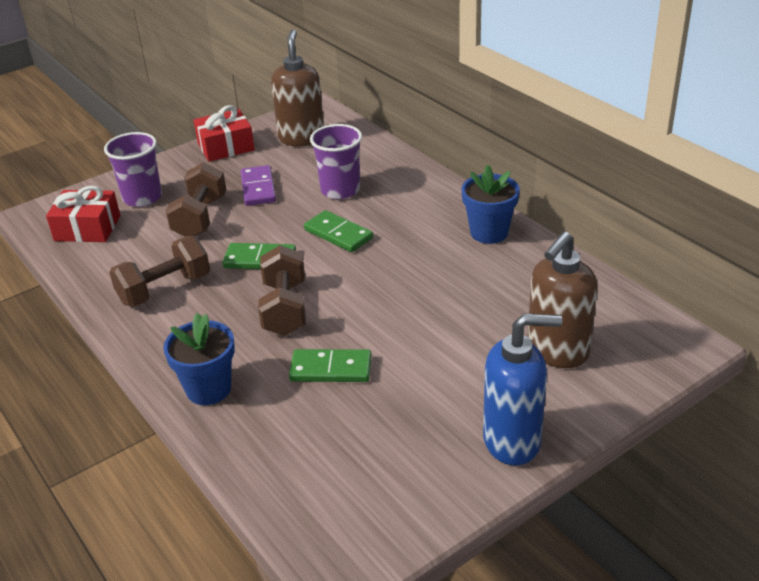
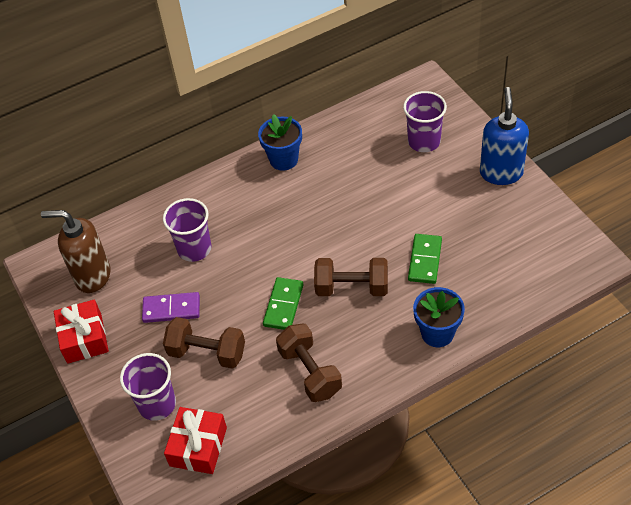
camera: 80 degrees left, 15 degrees up
(338, 234) = (260, 252): green domino -> none
(557, 352) = (424, 141): brown soap dispenser -> purple cup

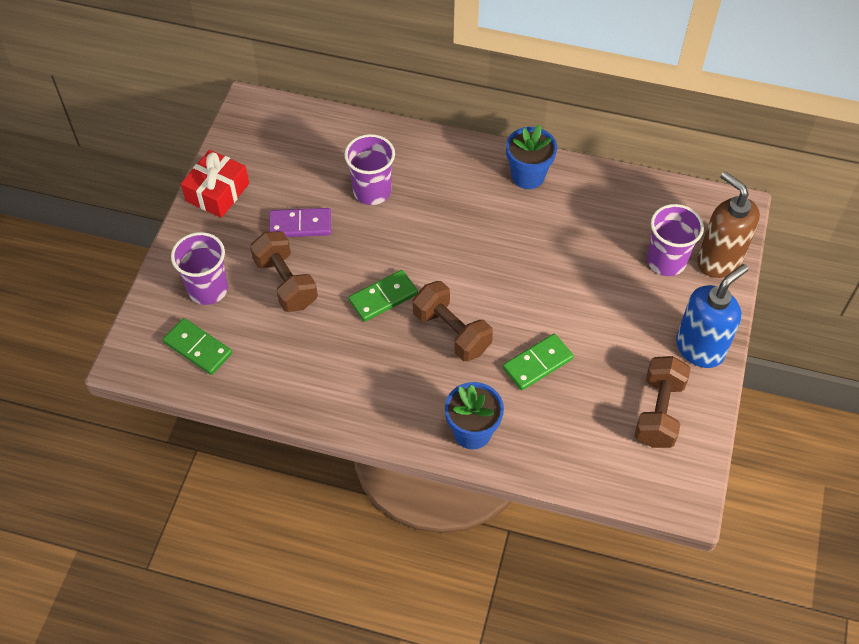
camera: 40 degrees right, 5 degrees up
(92, 276) = (276, 148): brown soap dispenser -> brown soap dispenser (718, 260)
(171, 309) = (300, 225): purple domino -> purple domino turned 45 degrees counterclockwise
(198, 446) = (198, 348): red gift -> green domino
(310, 372) = (339, 369): brown dumbbell -> brown dumbbell (658, 412)

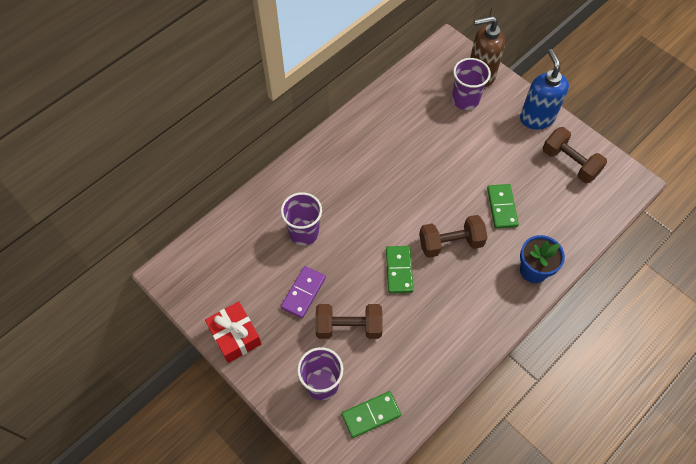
camera: 60 degrees left, 5 degrees up
(528, 176) = (353, 135): blue flower pot -> none

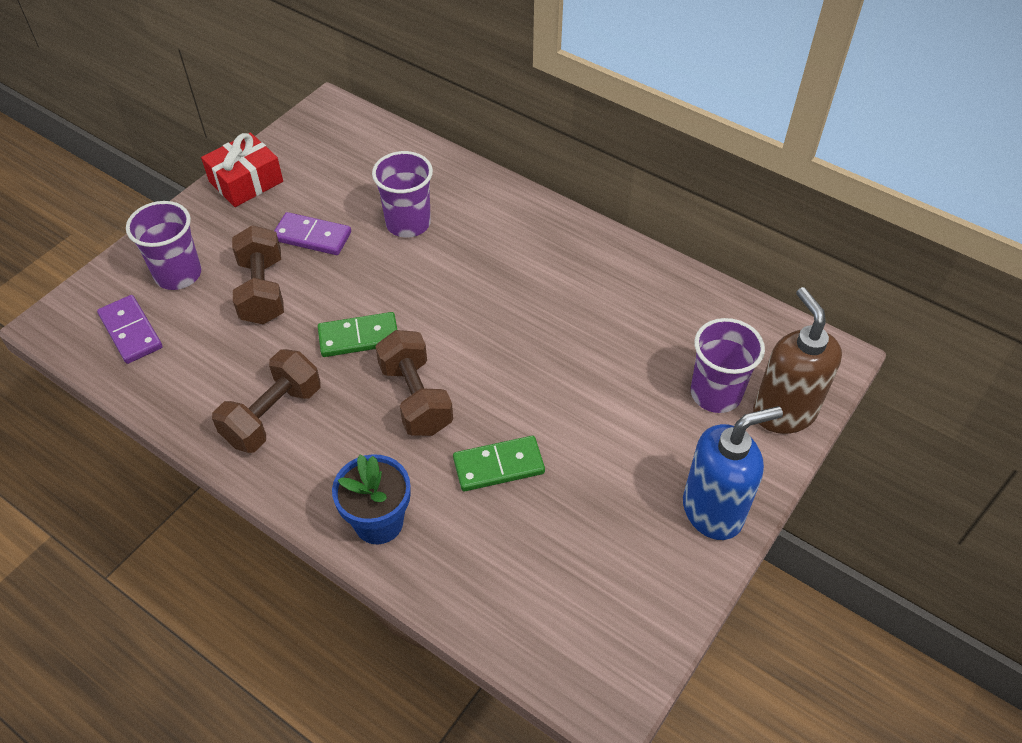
camera: 80 degrees right, 10 degrees down
(371, 415) = (131, 331): green domino -> purple domino
(569, 163) = (623, 574): brown dumbbell -> brown dumbbell (273, 415)

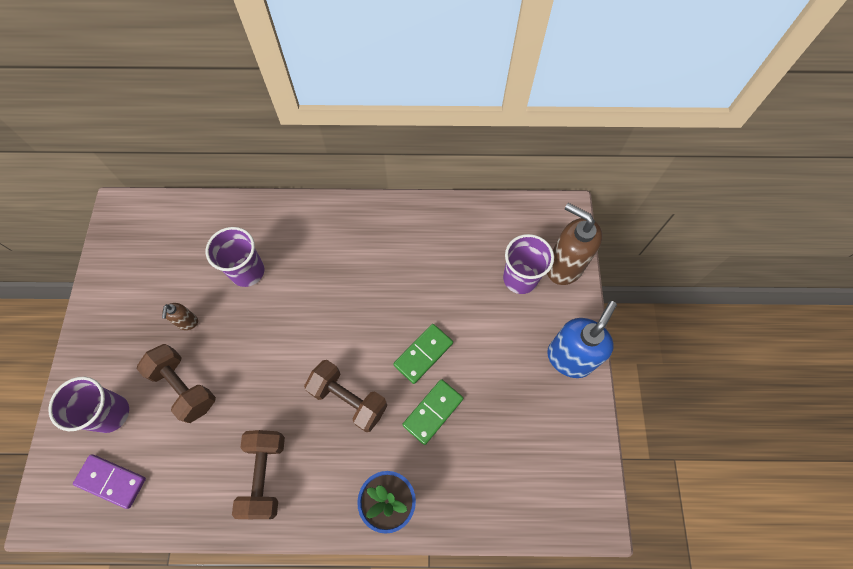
camera: 35 degrees left, 15 degrees up
(246, 181) = (102, 307): red gift -> none
(312, 237) = (187, 322): purple domino -> brown soap dispenser
(359, 337) = (279, 379): green domino -> green domino (423, 354)

